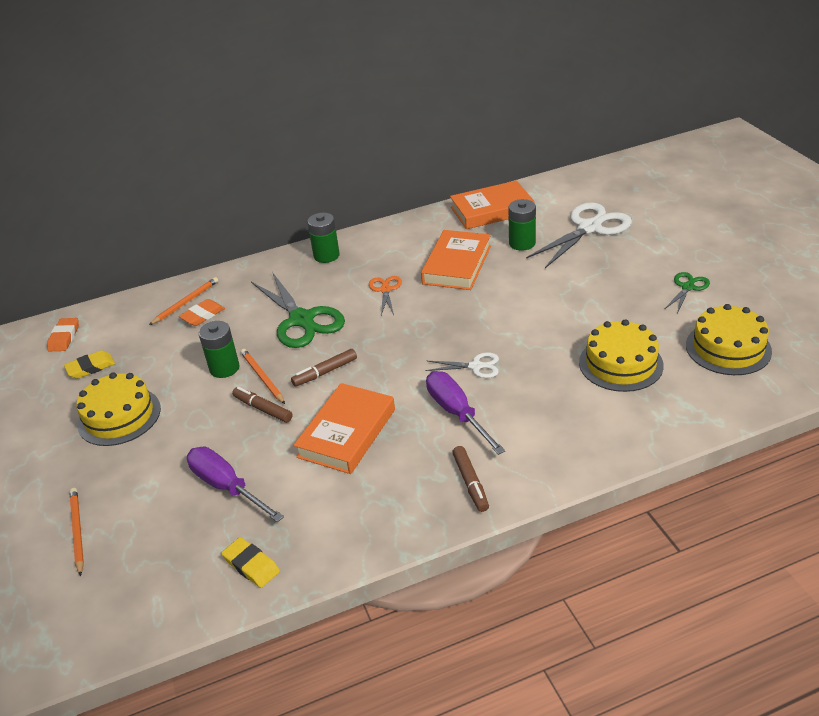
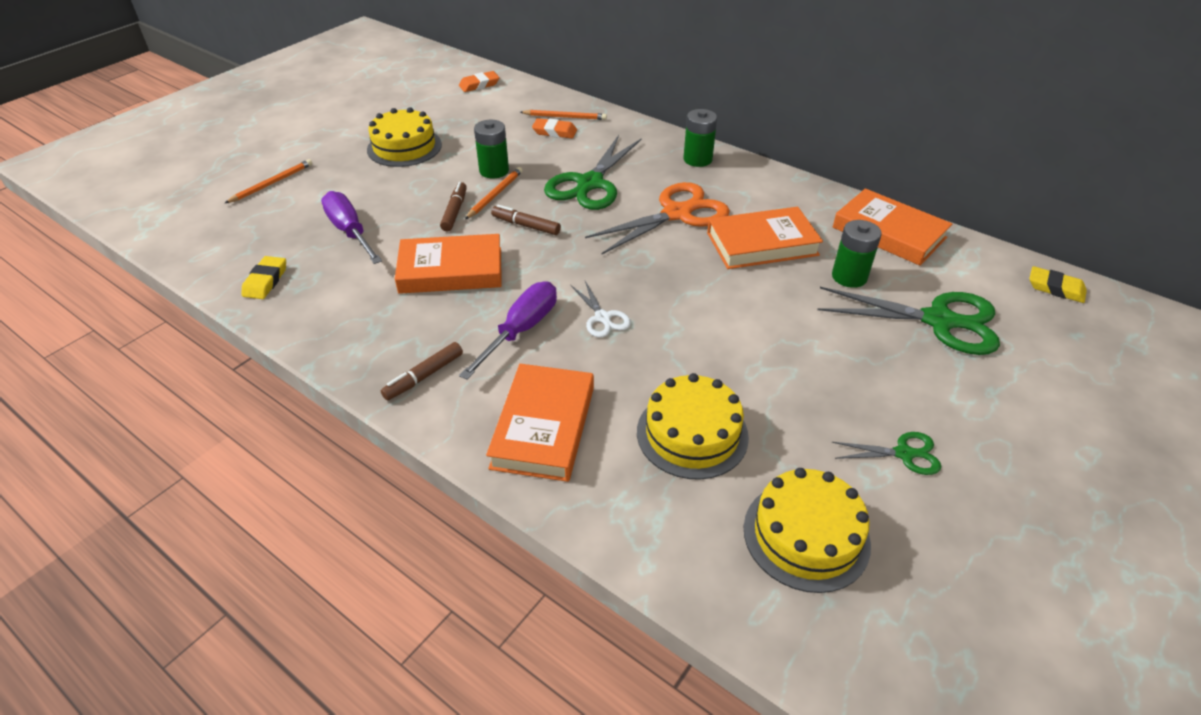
camera: 55 degrees right, 5 degrees up
(91, 367) = (452, 111): yellow eraser -> yellow eraser (1055, 288)
(226, 487) = (350, 231): purple screwdriver -> purple screwdriver turned 45 degrees counterclockwise
(385, 290) = (676, 214): orange scissors -> orange scissors, size x1.99
(570, 431) = (543, 427): none -> orange book
(589, 228) = (938, 320): white scissors -> green scissors

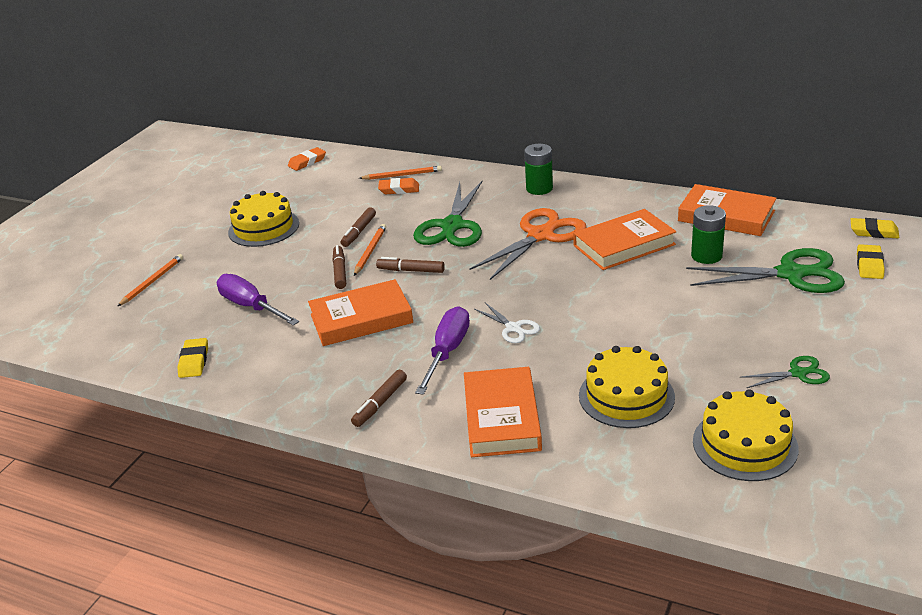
camera: 10 degrees left, 10 degrees down
(494, 171) = (359, 232): green battery -> brown marker
(1037, 330) = (869, 265): none -> yellow eraser

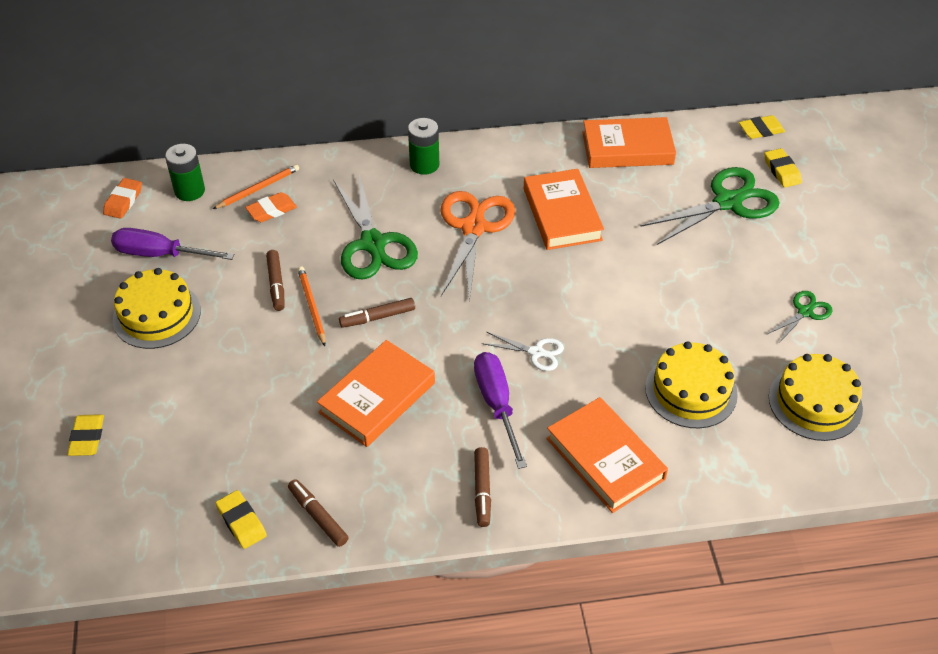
camera: 35 degrees left, 15 degrees up
(152, 281) = (87, 438): orange pencil -> yellow eraser
(251, 306) = (241, 427): purple screwdriver -> purple screwdriver (160, 254)
(340, 272) = (301, 345): brown marker -> brown marker (318, 516)
(624, 245) = (562, 214): orange book -> orange book turned 45 degrees counterclockwise
(706, 256) = (644, 204): green battery -> green battery (189, 191)

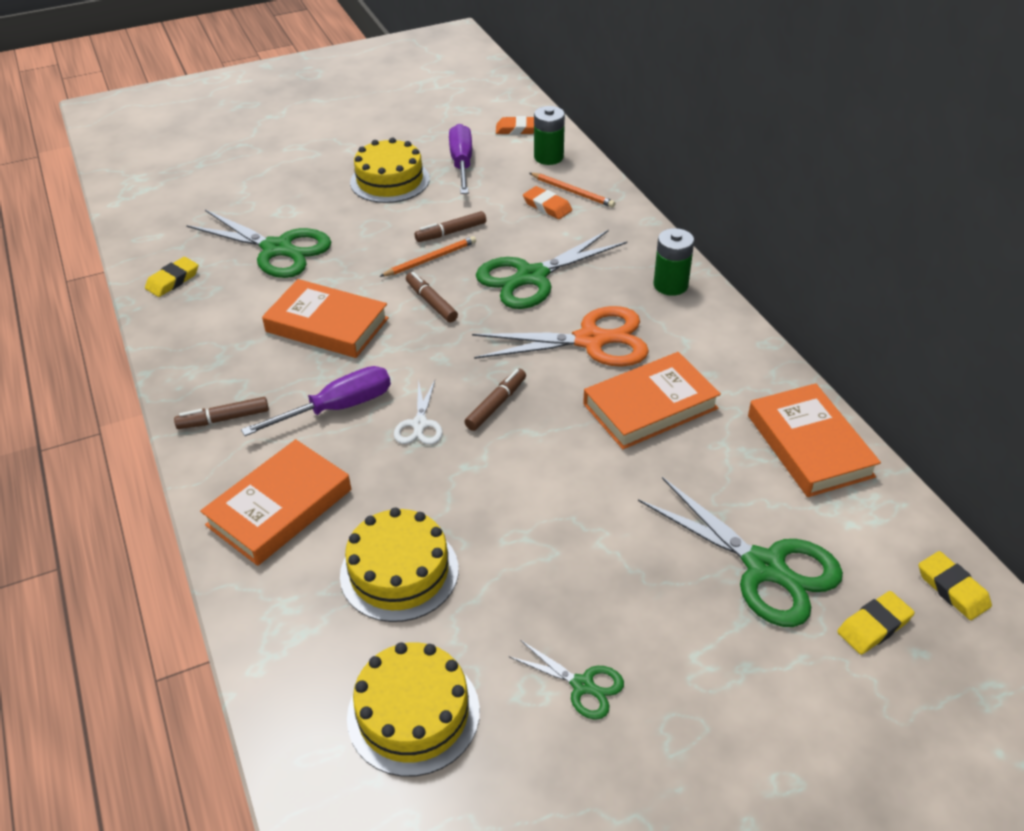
camera: 75 degrees right, 5 degrees down
(87, 438) = (249, 184): yellow eraser -> none
(231, 424) = (277, 249): none -> green scissors
(318, 516) = (182, 321): brown marker -> brown marker (496, 404)

